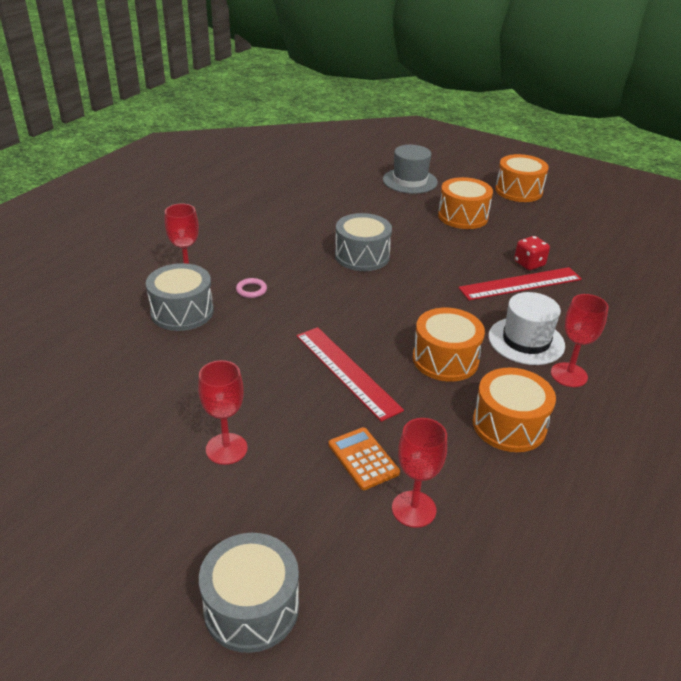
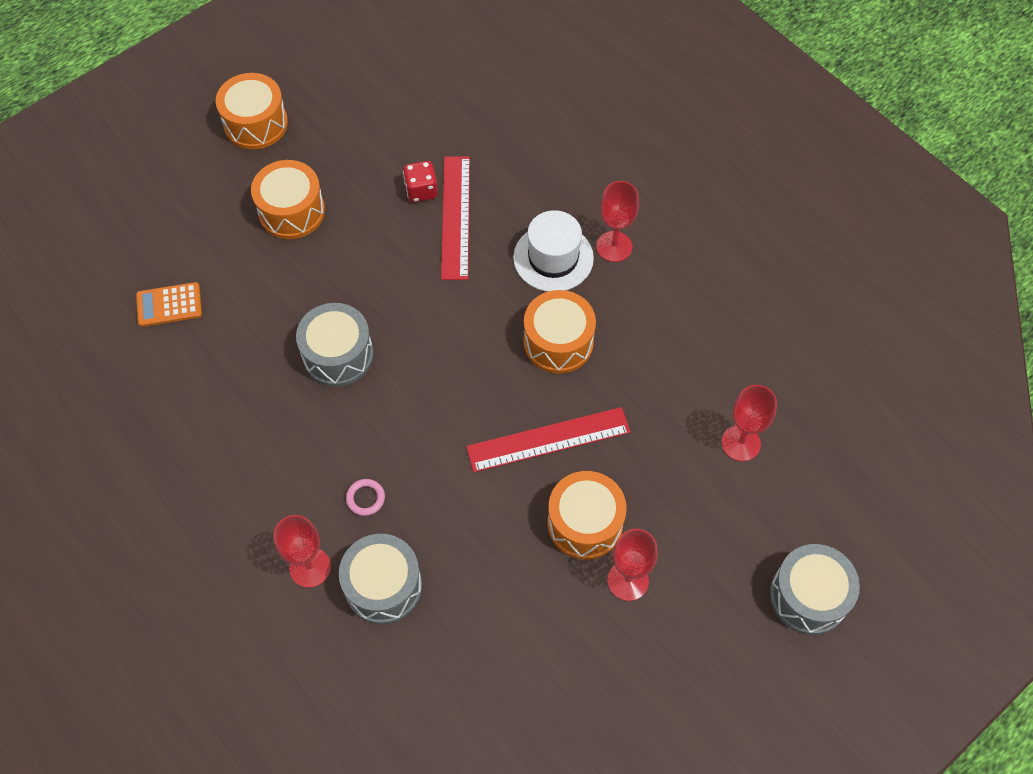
camera: 70 degrees left, 25 degrees up
(363, 459) = (673, 464): orange calculator -> orange calculator (169, 305)
(410, 181) = (172, 234): grey hat -> none
(509, 425) = (665, 327): orange drum -> orange drum (585, 523)

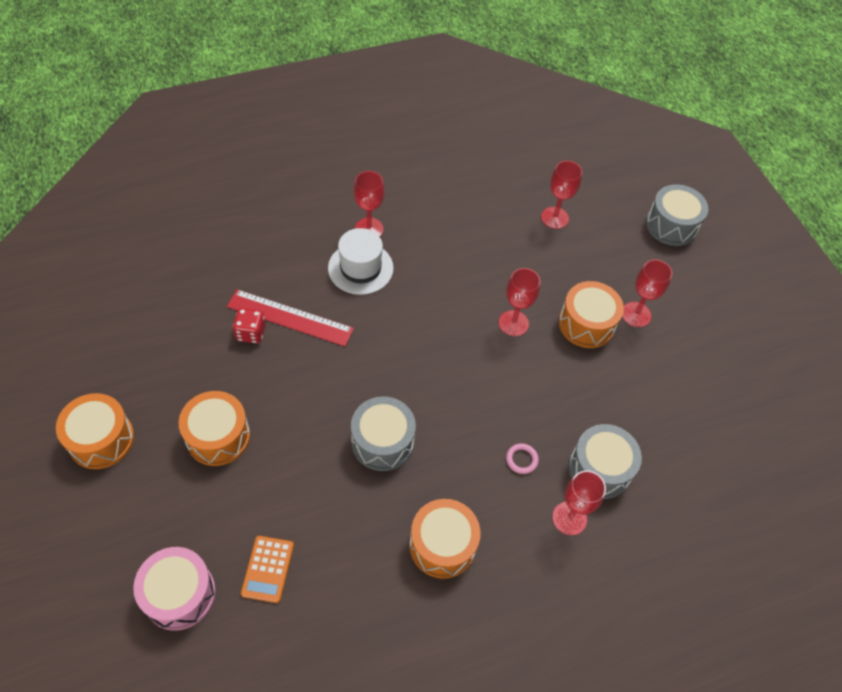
camera: 75 degrees left, 5 degrees down
(126, 246) = (180, 594): none -> pink drum
(548, 439) = (513, 323): red ruler -> red goblet
(558, 342) = (435, 290): orange drum -> orange drum (442, 545)

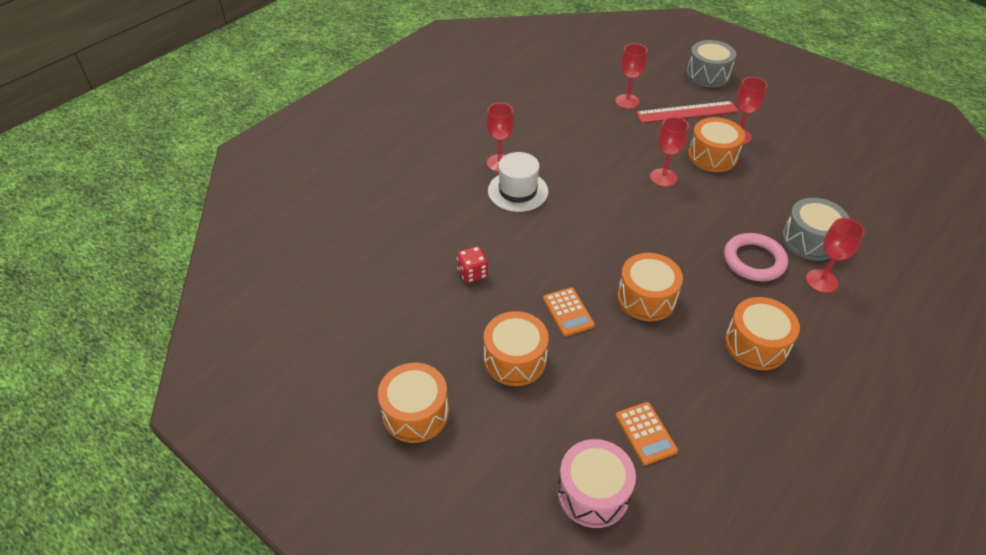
camera: 25 degrees left, 10 degrees down
(290, 318) = (494, 248): red ruler -> red ruler (687, 112)
(301, 416) = (568, 312): none -> orange calculator
(382, 442) = (646, 298): grey drum -> orange drum
(521, 459) = (754, 260): pink ring -> pink ring, size x2.14

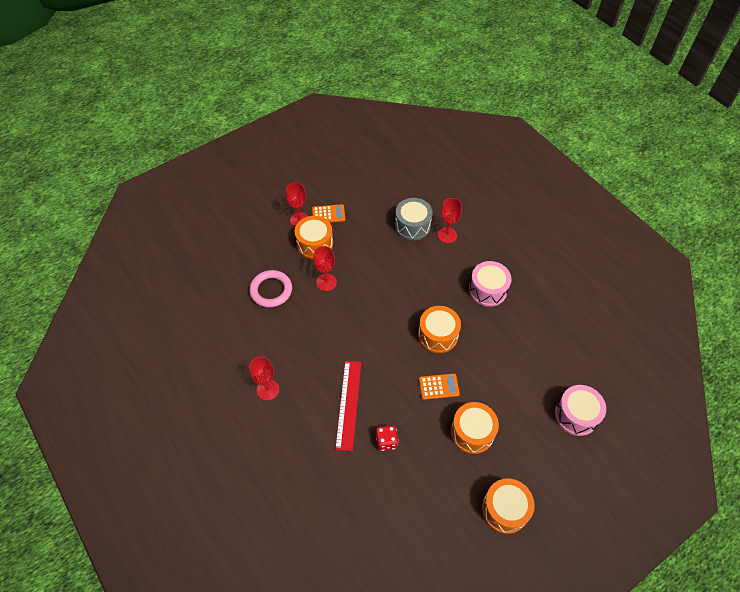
camera: 75 degrees left, 10 degrees up
(518, 191) = (307, 385): white hat -> none
(627, 101) = (228, 273): red goblet -> none
(646, 433) = (540, 373): orange calculator -> orange calculator (328, 214)
(687, 112) = (259, 239): red ruler -> red ruler (348, 404)
(707, 75) = (219, 208): grey drum -> none
(754, 260) = (421, 262): pink ring -> pink ring (271, 290)
(756, 344) = (487, 290): orange drum -> pink drum

